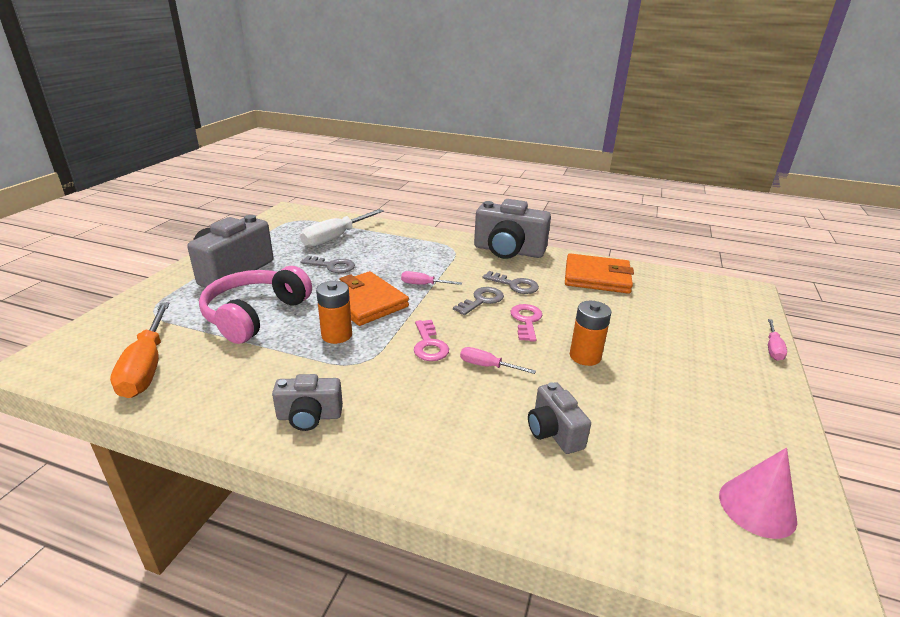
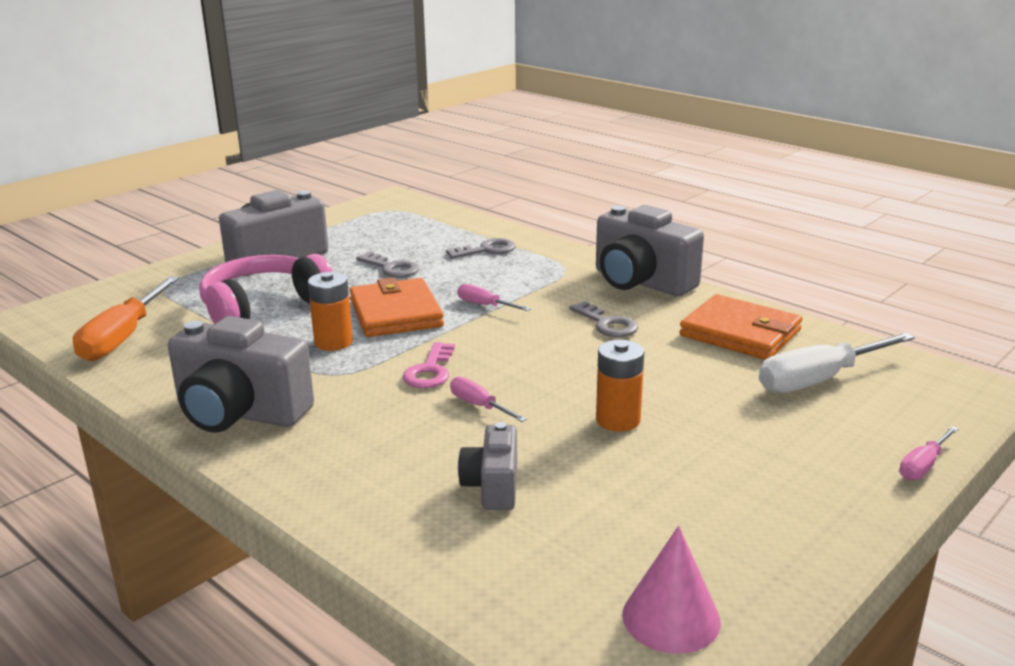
camera: 25 degrees right, 5 degrees down
(309, 416) = (240, 413): grey camera -> grey camera, size x1.81
(336, 238) = (423, 236): white screwdriver -> white screwdriver (819, 380)
(481, 300) = (543, 335): grey key -> grey key (486, 250)
(526, 321) = (580, 367): pink key -> none

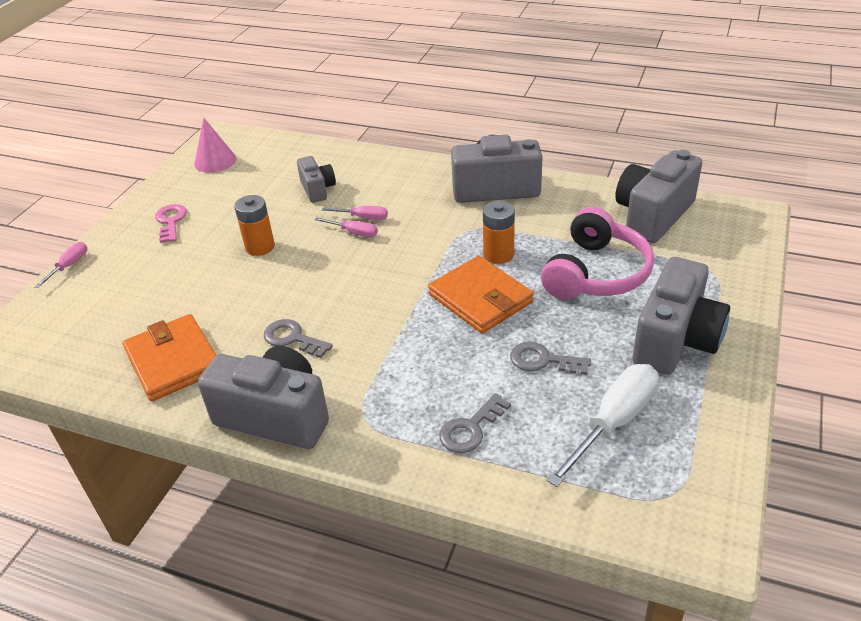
camera: 160 degrees right, 15 degrees up
(123, 337) = (653, 215): orange screwdriver -> grey camera
(430, 371) = (405, 250): pink key -> pink key (171, 221)
(485, 305) = (411, 331): pink screwdriver -> pink screwdriver (363, 218)
(740, 333) = (173, 361): orange wallet -> orange wallet turned 45 degrees clockwise
(819, 380) = (115, 322): white screwdriver -> white screwdriver (613, 423)

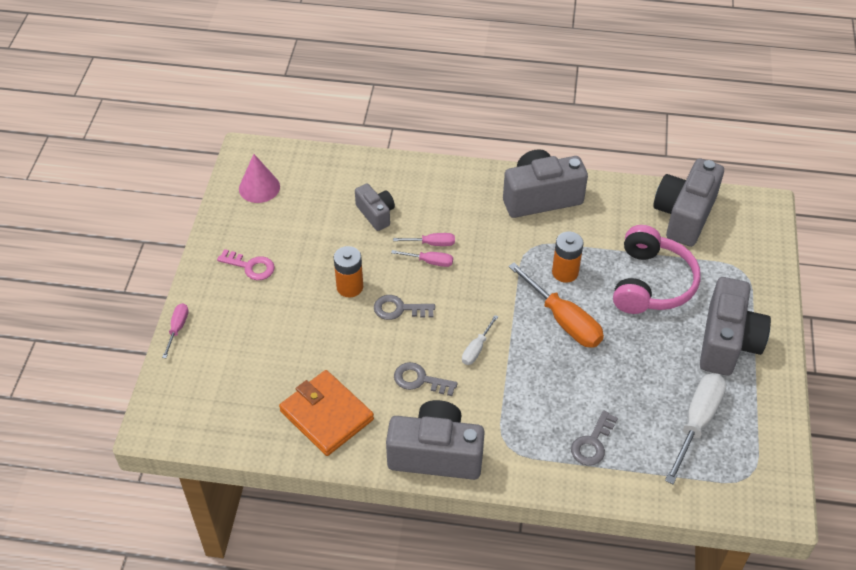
camera: 15 degrees left, 10 degrees up
(171, 221) = (250, 266): pink key -> pink key turned 135 degrees clockwise
(370, 315) = (476, 349): none -> white screwdriver
(480, 298) = (563, 320): orange wallet -> orange screwdriver
(543, 360) = (630, 374): grey key -> grey key (399, 309)

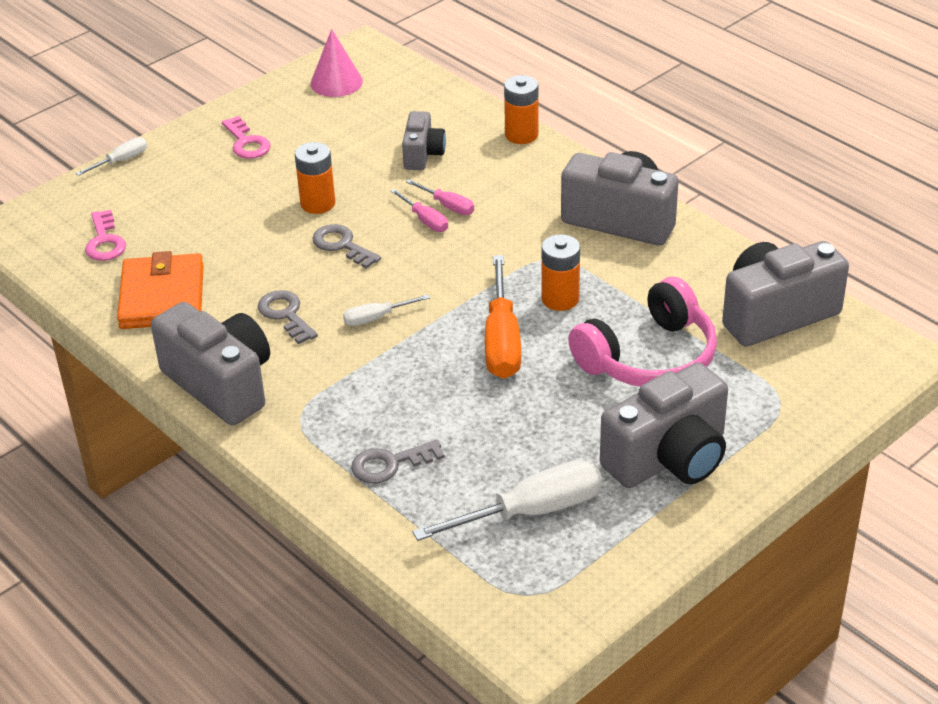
camera: 40 degrees right, 10 degrees down
(177, 328) = (121, 161): pink screwdriver -> white screwdriver
(239, 397) = (105, 241): none -> pink key
(420, 167) = (521, 135): none -> orange battery

